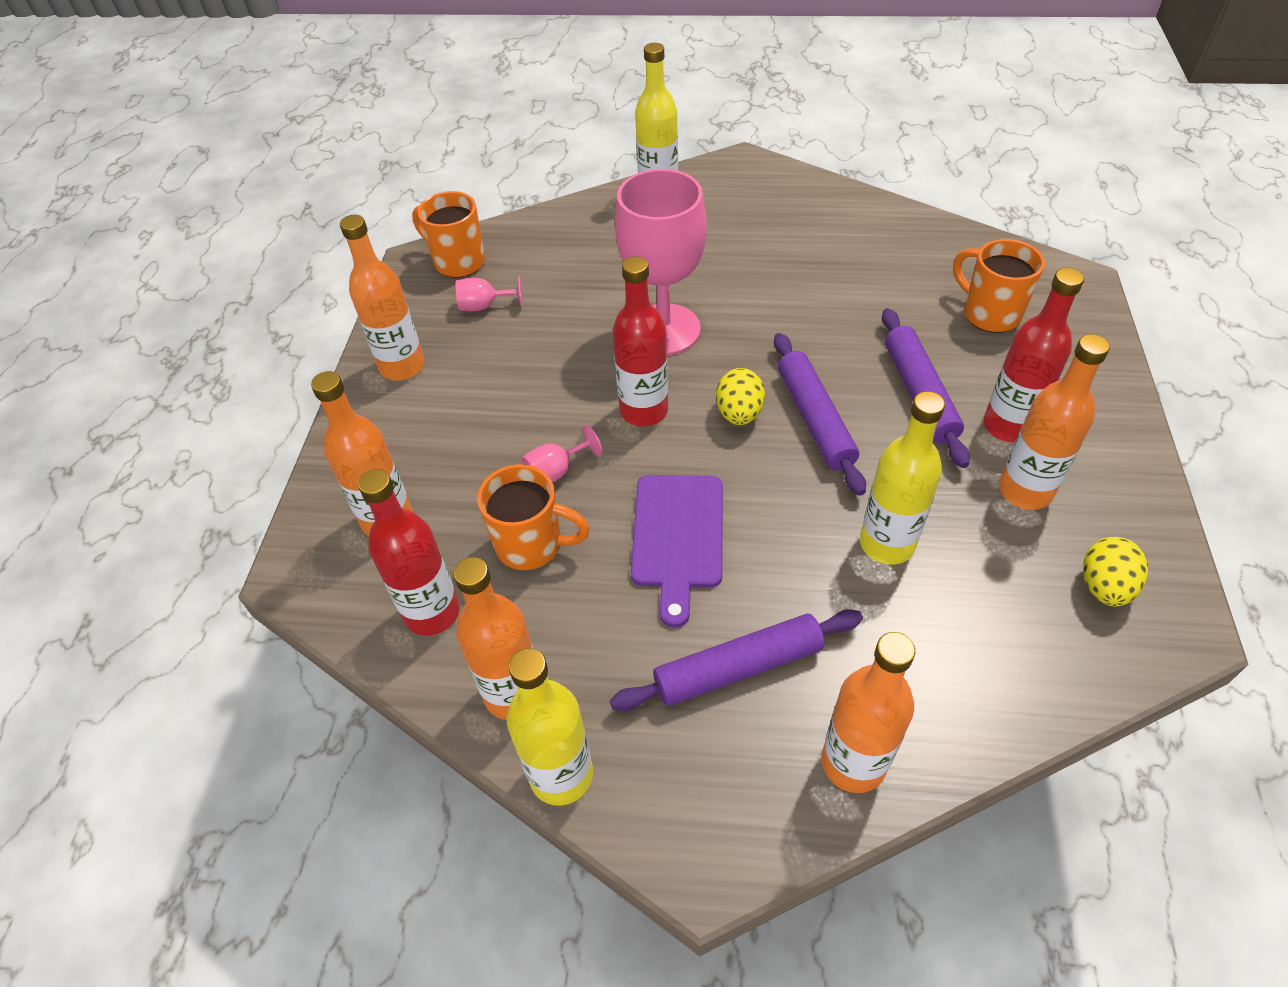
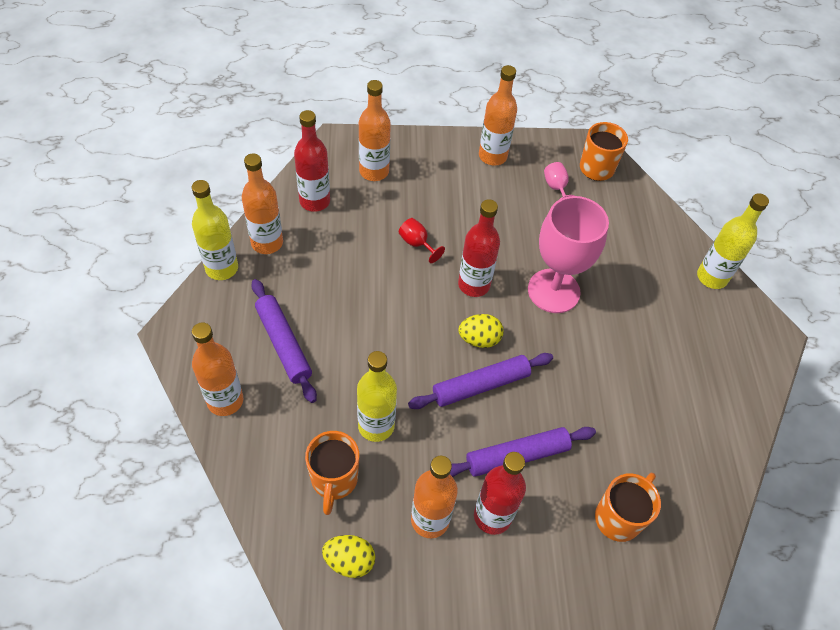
camera: 75 degrees right, 5 degrees up
(532, 545) = (361, 238): orange mug -> orange mug (334, 480)
(556, 472) = (417, 243): pink goblet -> red goblet
(678, 537) = (373, 310): purple cutting board -> none

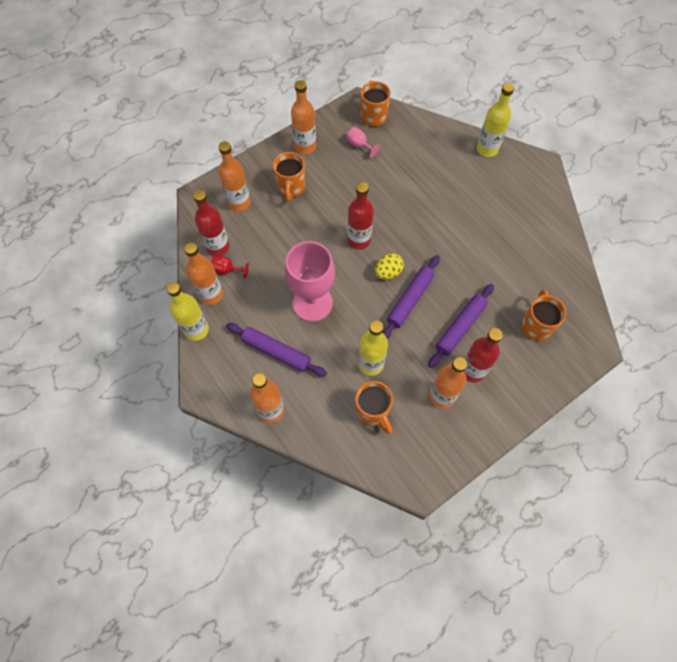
camera: 30 degrees left, 10 degrees up
(349, 561) = (417, 449): yellow egg -> none
(417, 243) = (304, 235): red goblet -> red goblet (226, 270)
(442, 188) = (291, 188): none -> orange mug
(553, 291) = (407, 214): pink goblet -> pink goblet (312, 303)

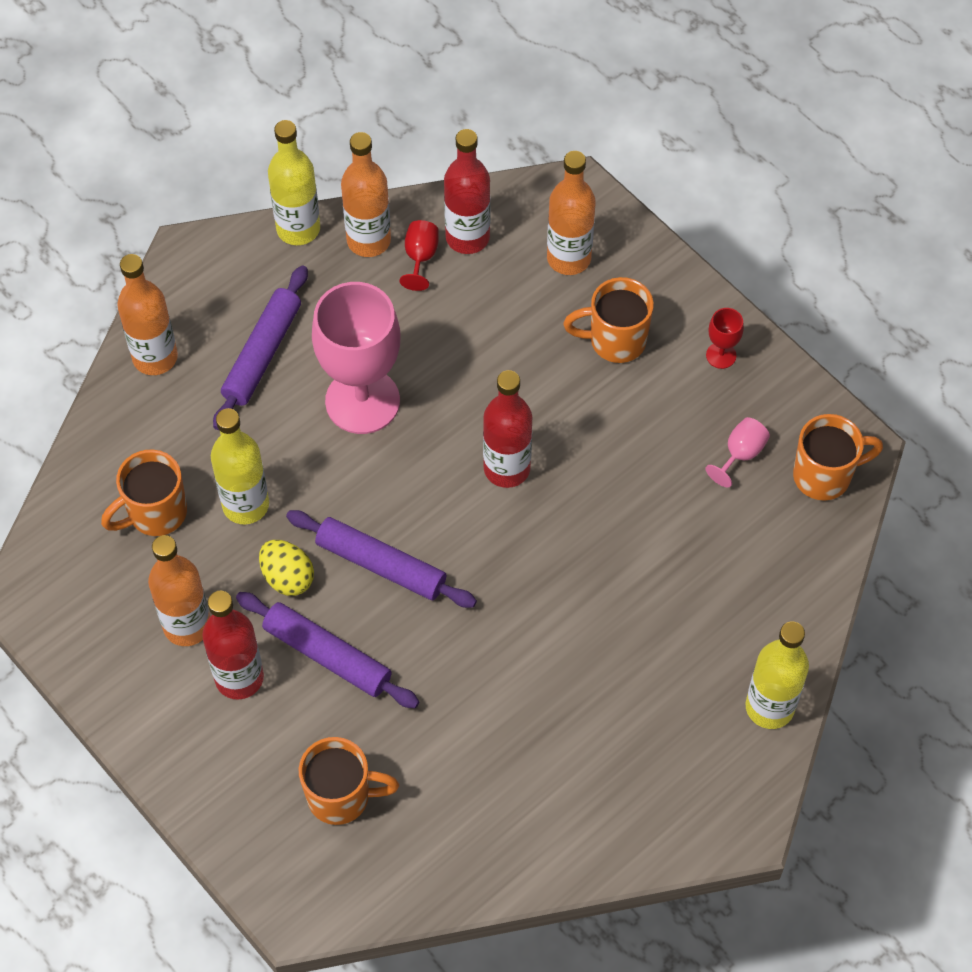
camera: 85 degrees right, 5 degrees down
(305, 146) = (721, 355): orange bottle -> red goblet
(388, 272) = (438, 524): yellow egg -> yellow egg (287, 577)

